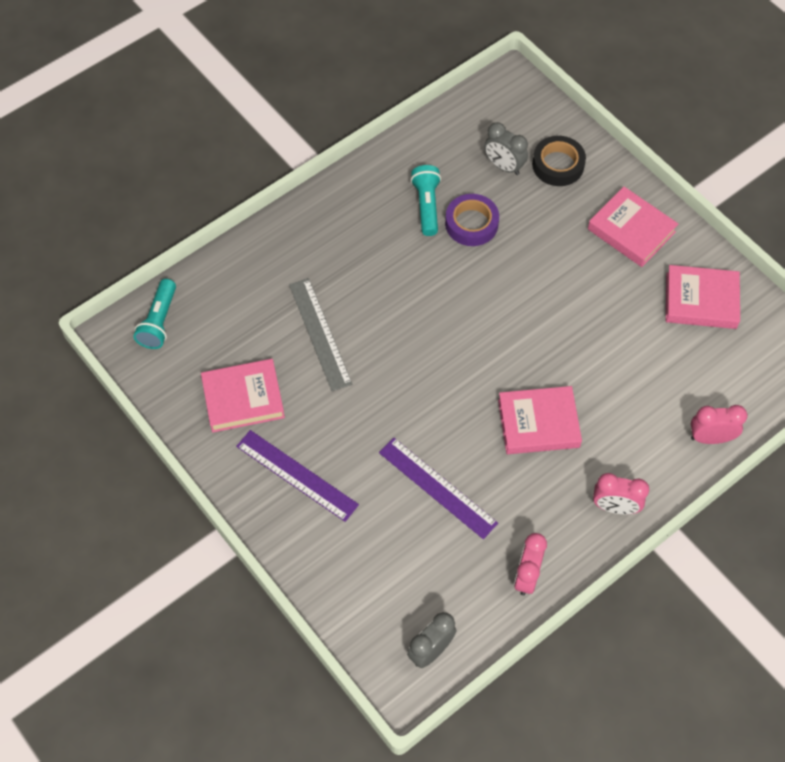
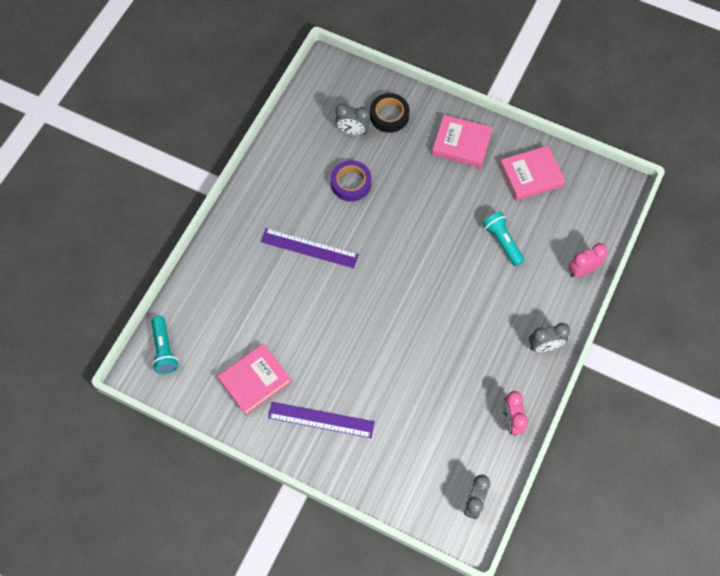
camera: 25 degrees left, 5 degrees up
(320, 333) = (285, 309): grey ruler -> none
(426, 206) = (313, 182): turquoise flashlight -> turquoise flashlight (502, 242)
(437, 487) = (421, 385): purple ruler -> purple ruler (309, 248)
(538, 423) = (466, 309): pink book -> none
(615, 507) = (544, 346): pink clock -> grey clock

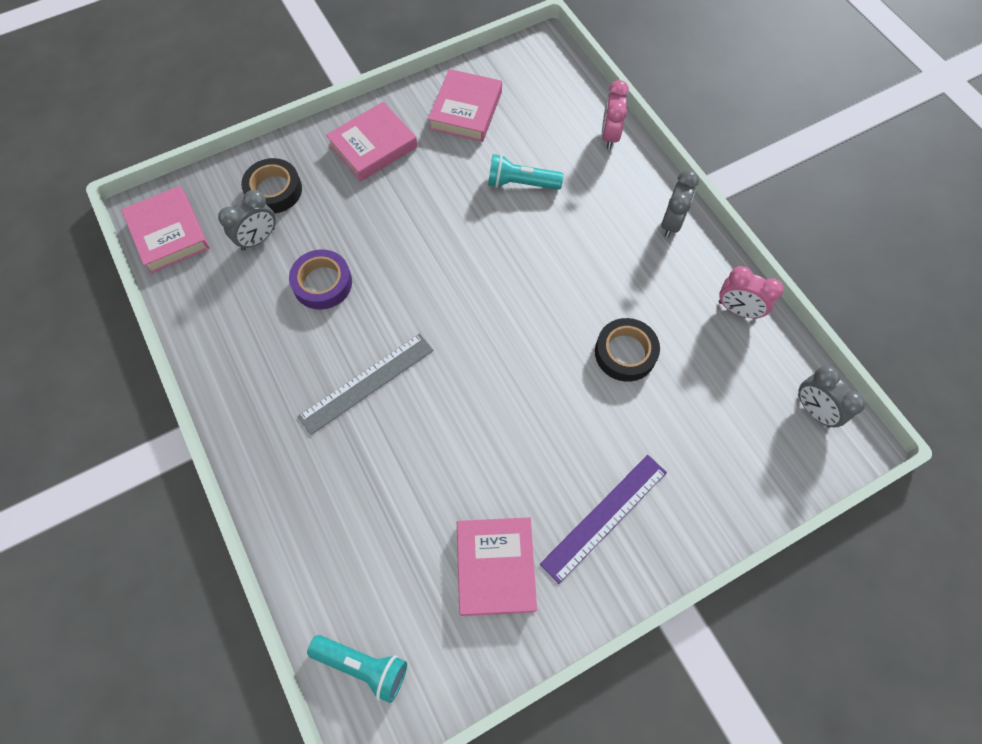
camera: 55 degrees left, 0 degrees up
(309, 248) = (366, 382): purple ruler -> grey ruler
(321, 86) = (169, 233): none -> pink book
(430, 372) = (625, 353): none -> black tape

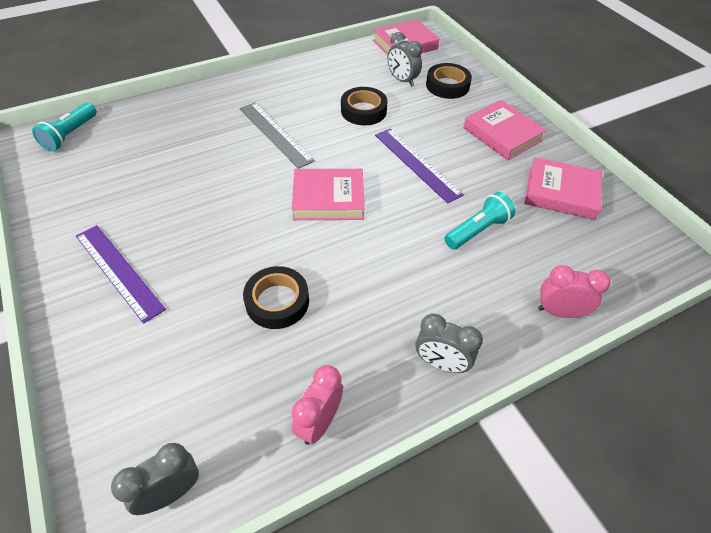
camera: 90 degrees right, 15 degrees down
(322, 283) = (363, 111): purple tape -> black tape
(424, 229) = (417, 164): none -> purple ruler
(495, 567) = (106, 200): pink book -> pink book (328, 199)
(521, 183) = (477, 230): turquoise flashlight -> turquoise flashlight turned 45 degrees clockwise

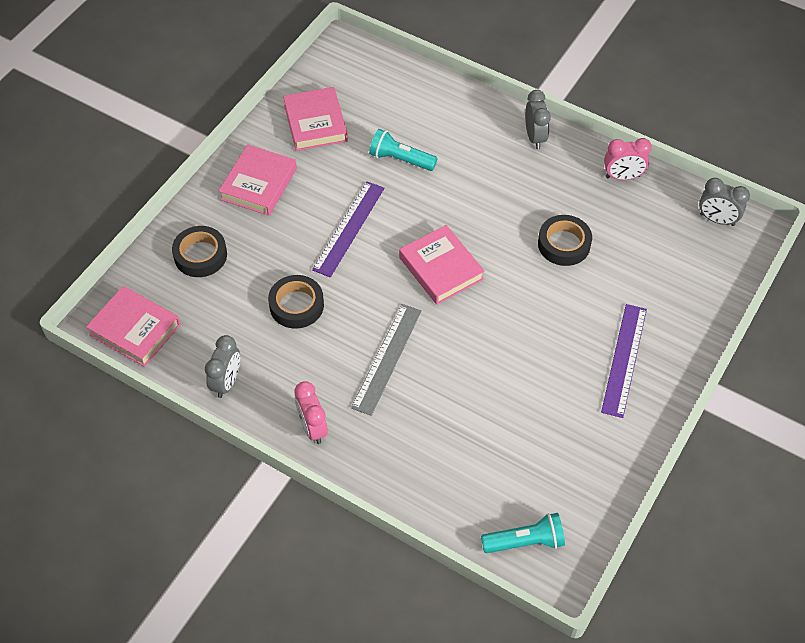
camera: 120 degrees left, 5 degrees up
(402, 80) = (216, 298): grey clock -> grey clock (226, 382)
(559, 312) = (444, 93): pink clock -> pink clock (313, 428)

